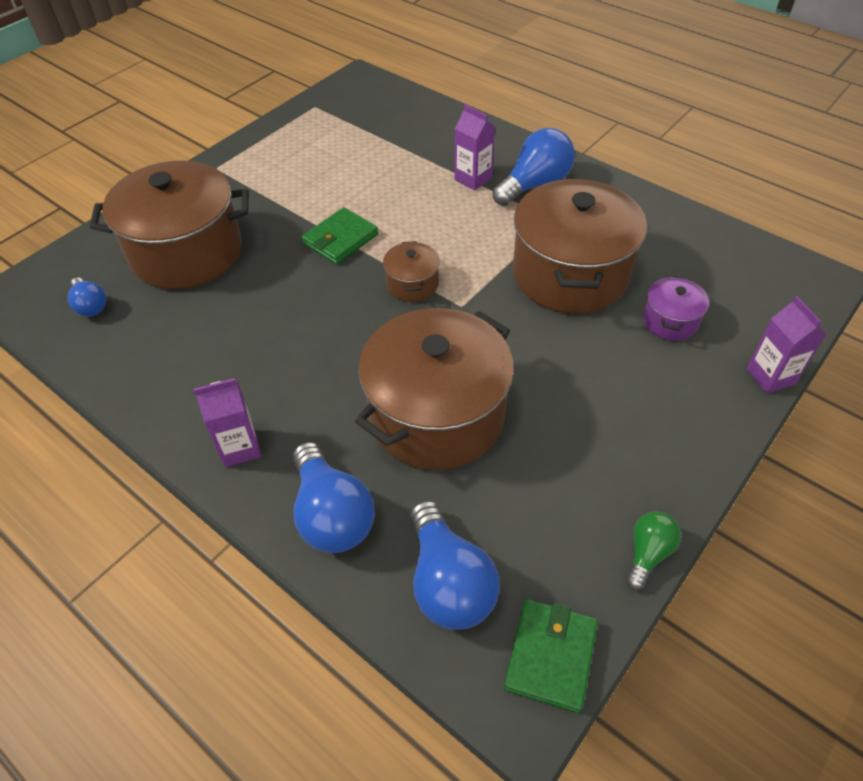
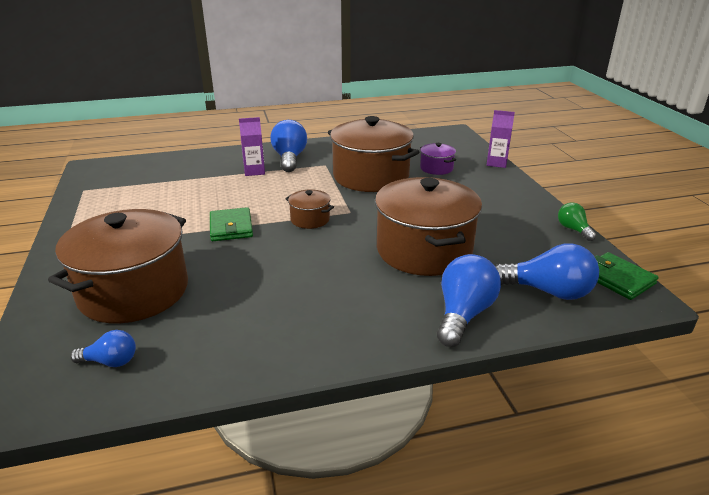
camera: 55 degrees left, 20 degrees down
(240, 448) = (367, 333): purple carton -> none
(332, 514) = (463, 314): blue light bulb -> blue light bulb turned 75 degrees counterclockwise

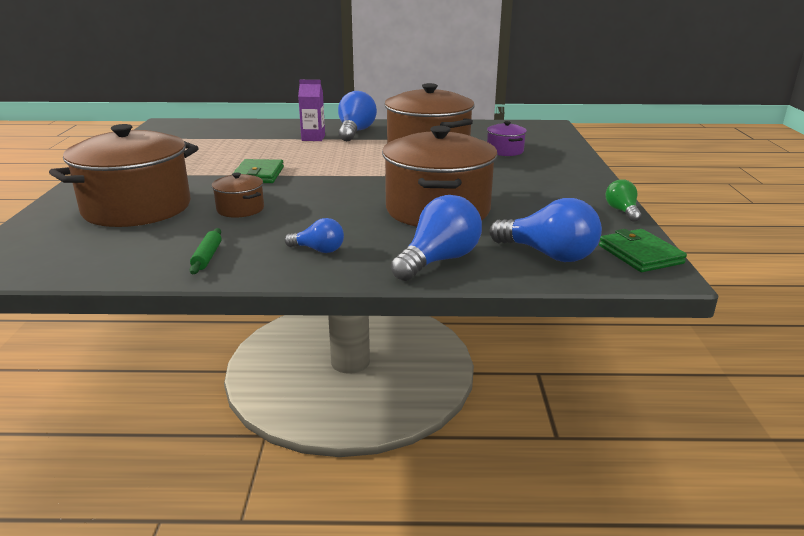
camera: 15 degrees right, 5 degrees down
(110, 361) = (82, 250): blue light bulb -> blue light bulb (318, 250)
(248, 348) = (207, 257): none -> green rolling pin
(310, 219) = (339, 176): brown pot -> brown pot (240, 209)
(496, 163) = (577, 152): purple carton -> none

